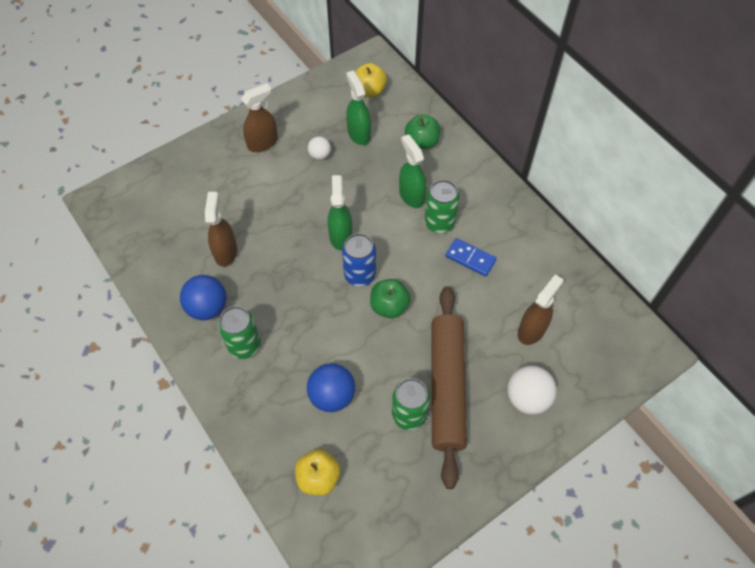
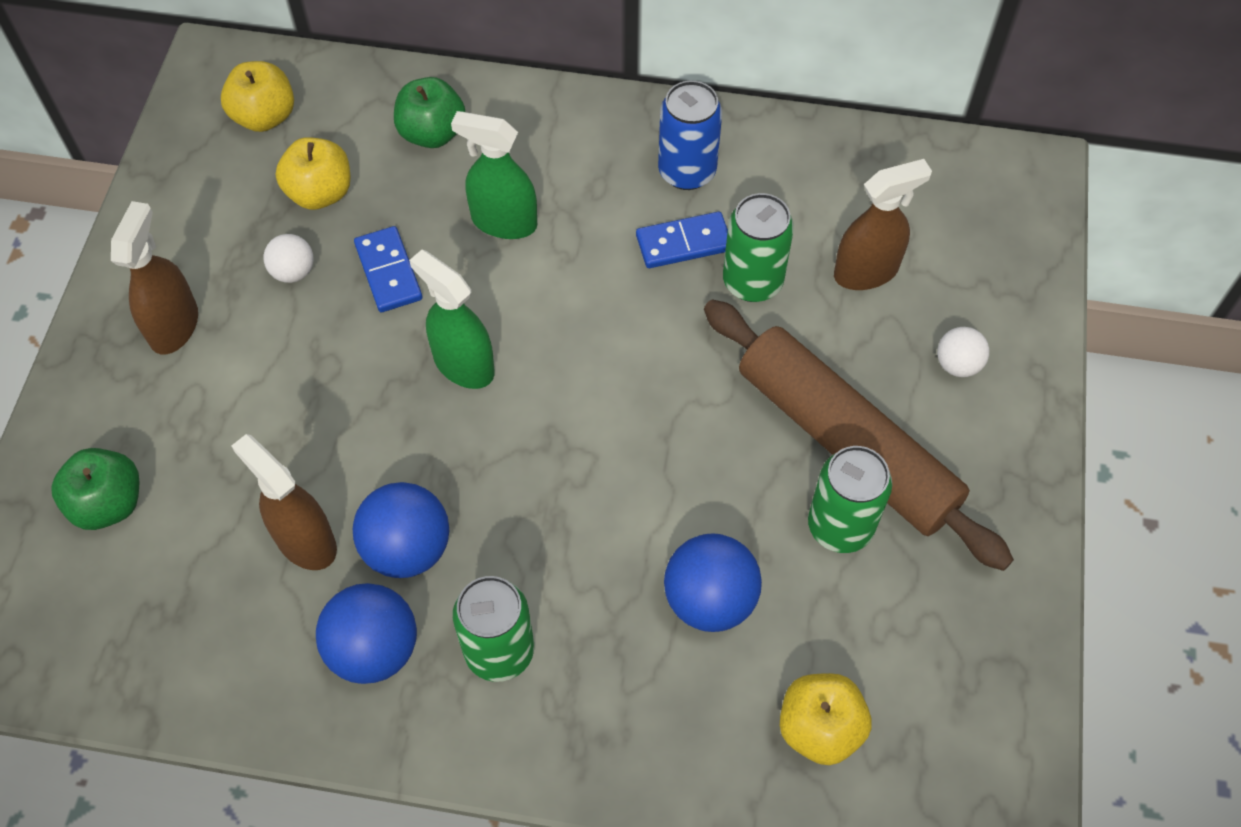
camera: 45 degrees left, 0 degrees up
(253, 283) = (407, 548): none -> blue ball
(351, 181) = (388, 272): none -> blue domino
(359, 133) = (320, 193): green spray bottle -> yellow apple
(360, 275) = (556, 396): blue can -> blue can (687, 171)
(389, 306) = (648, 403): green apple -> green apple (109, 503)
(439, 223) = (587, 229): green can -> green can (752, 282)
(527, 398) = (957, 364): white ball -> white ball, size x0.58
(531, 330) = (866, 271): brown spray bottle -> brown spray bottle turned 75 degrees clockwise

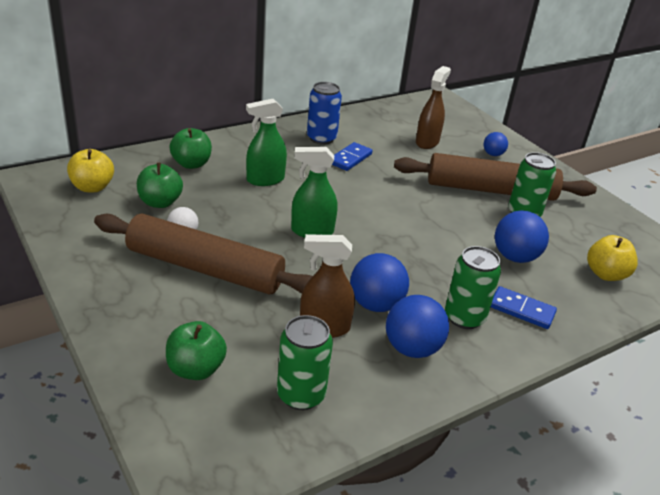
camera: 45 degrees left, 25 degrees down
(174, 325) = (141, 281): brown spray bottle -> none
(263, 349) = (205, 268): none -> brown rolling pin
(320, 193) = (160, 202): yellow apple -> green apple
(388, 272) = (233, 216): blue domino -> blue domino (521, 310)
(752, 282) = (392, 160): green can -> green can (301, 395)
(957, 364) = (493, 154): white ball -> blue ball

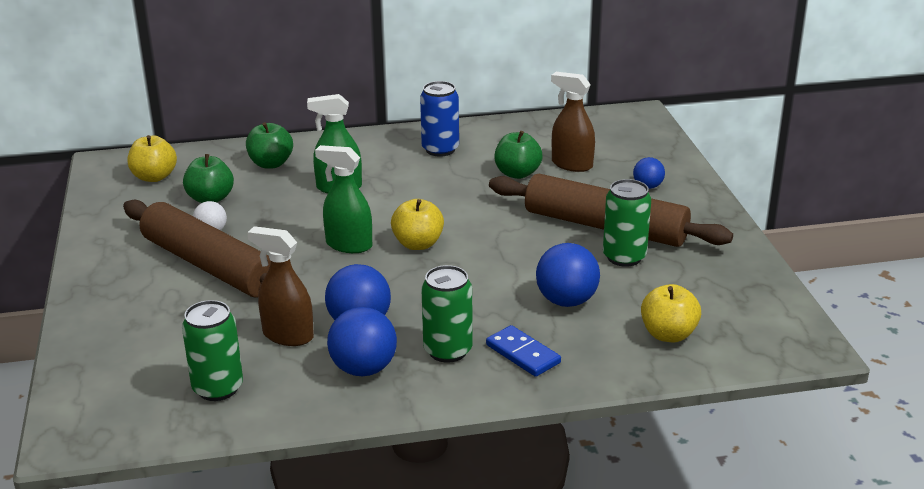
camera: 25 degrees right, 5 degrees down
(195, 369) = (137, 350): green apple -> green apple (517, 173)
(350, 159) = (456, 175): blue domino -> none
(367, 223) = (418, 244): none -> yellow apple
(427, 142) = (571, 164): brown spray bottle -> brown spray bottle turned 105 degrees counterclockwise

